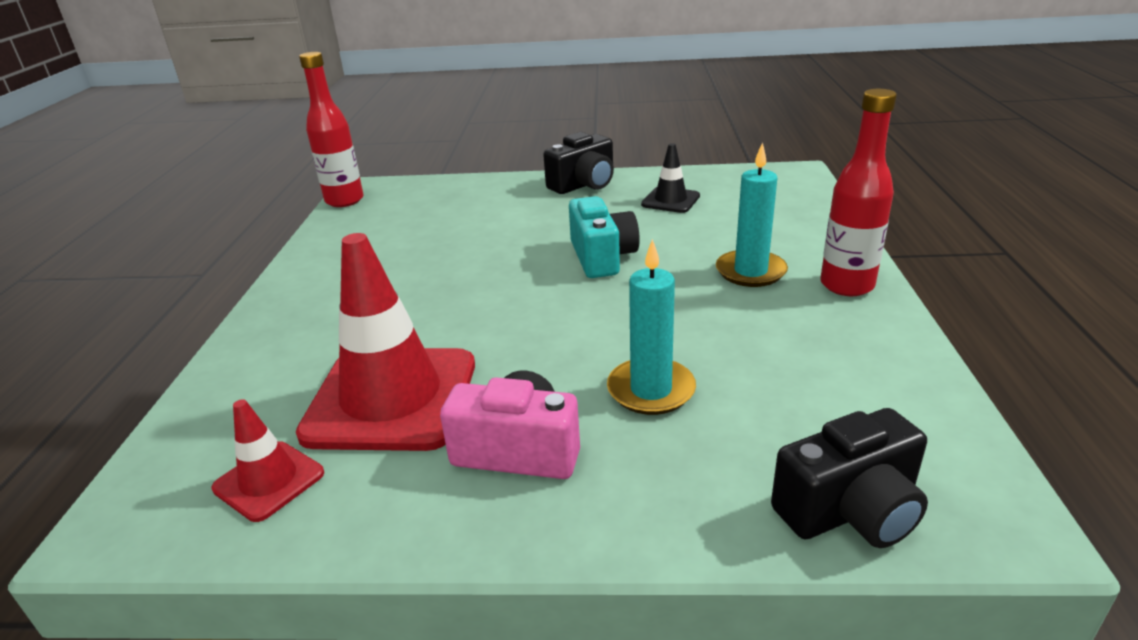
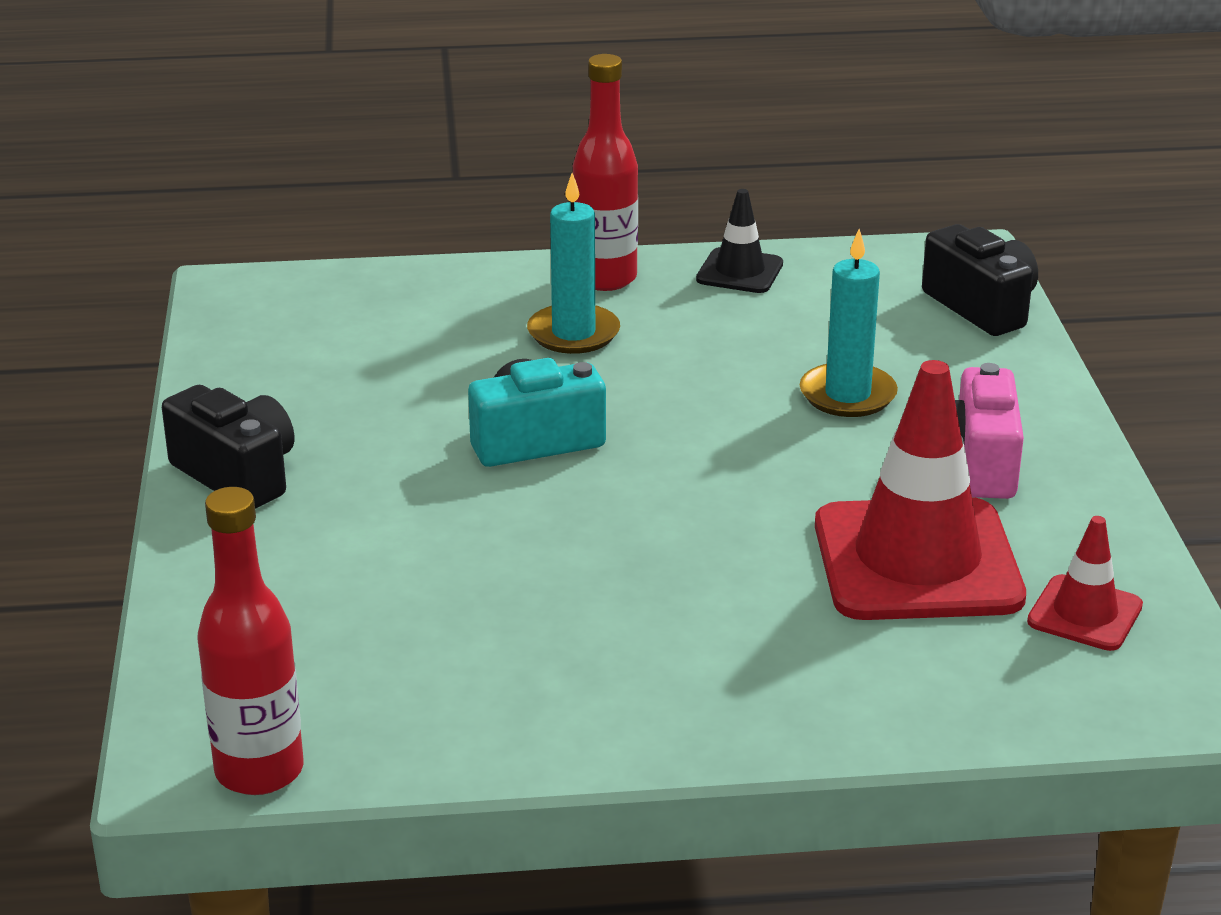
camera: 100 degrees left, 0 degrees up
(670, 200) = (328, 390): black traffic cone -> black traffic cone (739, 272)

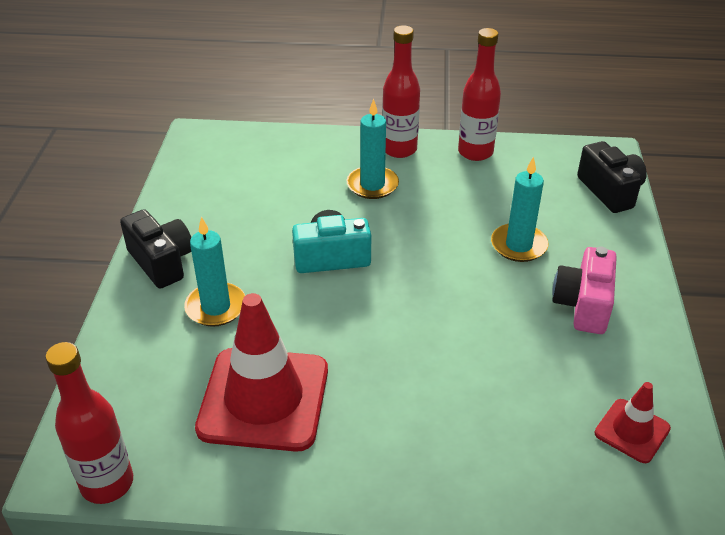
camera: 10 degrees right, 10 degrees up
(357, 527) = (216, 307): none -> turquoise candle
(739, 272) = (475, 152): black traffic cone -> red bottle
(917, 561) = (535, 375): red traffic cone -> red traffic cone (264, 399)

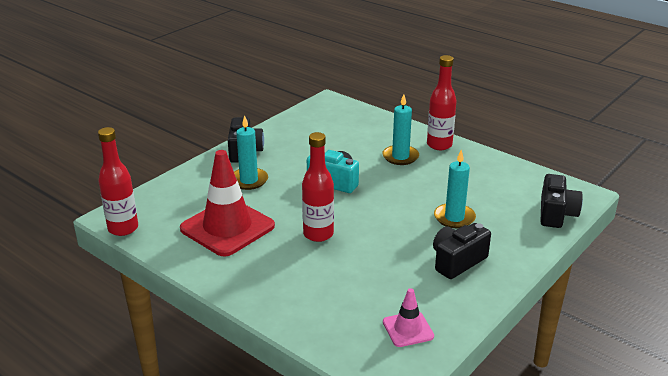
camera: 35 degrees right, 10 degrees down
(475, 152) = (487, 162): red bottle -> red bottle (318, 234)
(583, 305) = (457, 261): pink camera -> black camera
(632, 431) = (408, 329): red traffic cone -> pink traffic cone

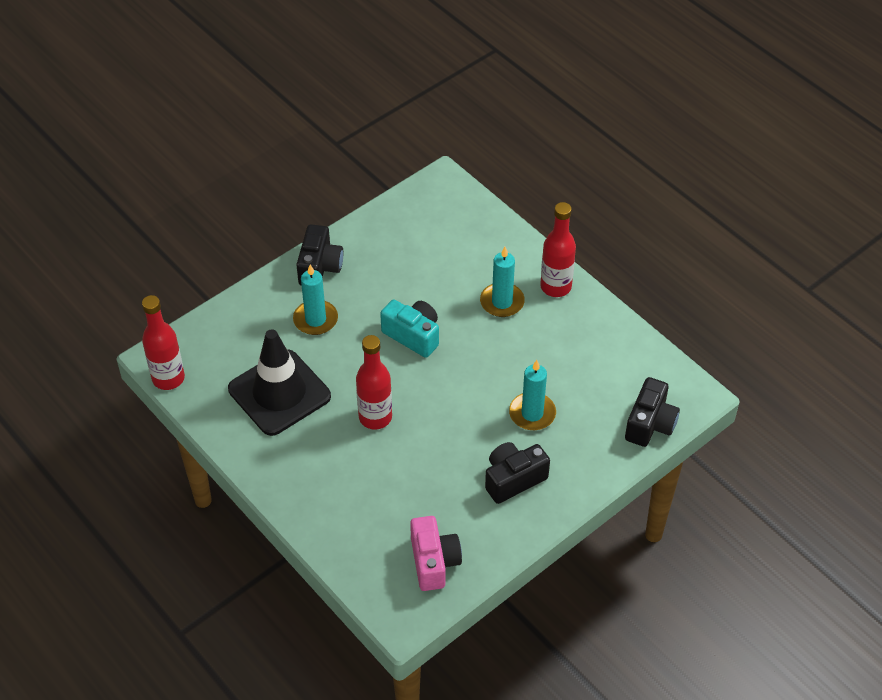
camera: 10 degrees right, 20 degrees up
(227, 227) = (279, 393): red traffic cone -> black traffic cone
(408, 329) = (434, 562): pink traffic cone -> pink camera

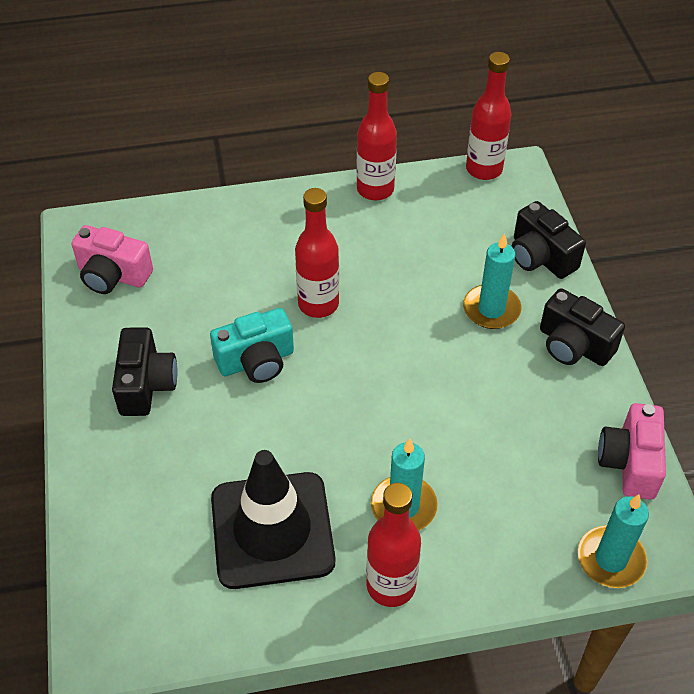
camera: 120 degrees right, 0 degrees up
(233, 437) = (375, 189): none -> red bottle
(279, 393) = (407, 242): black traffic cone -> black traffic cone (272, 530)
(395, 214) = (629, 463): none -> pink camera
(413, 335) = (409, 388): turquoise camera -> turquoise camera (256, 361)
(532, 413) = (214, 448): turquoise candle -> turquoise candle (610, 559)
(650, 424) = (103, 566): black camera -> black camera (540, 257)

